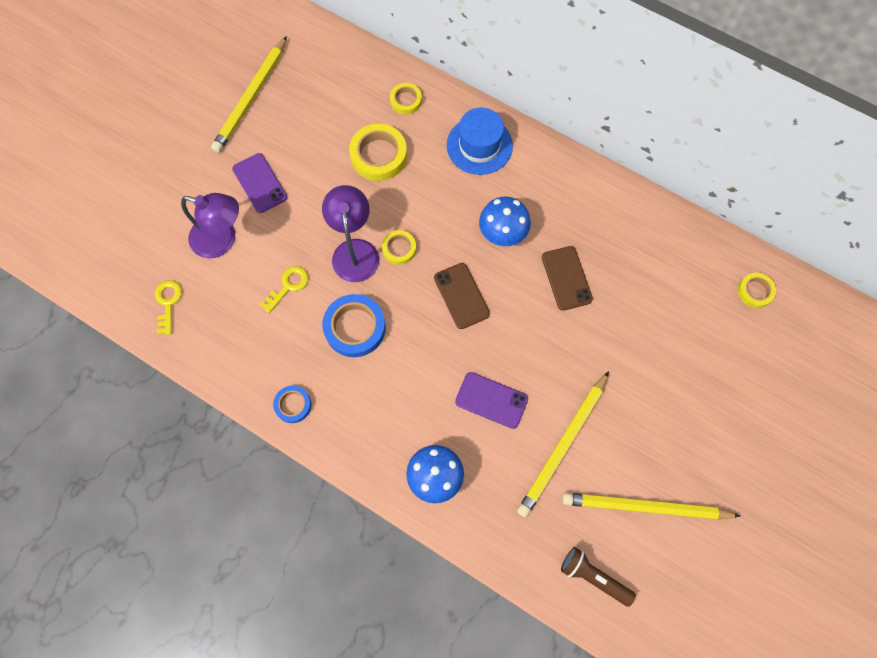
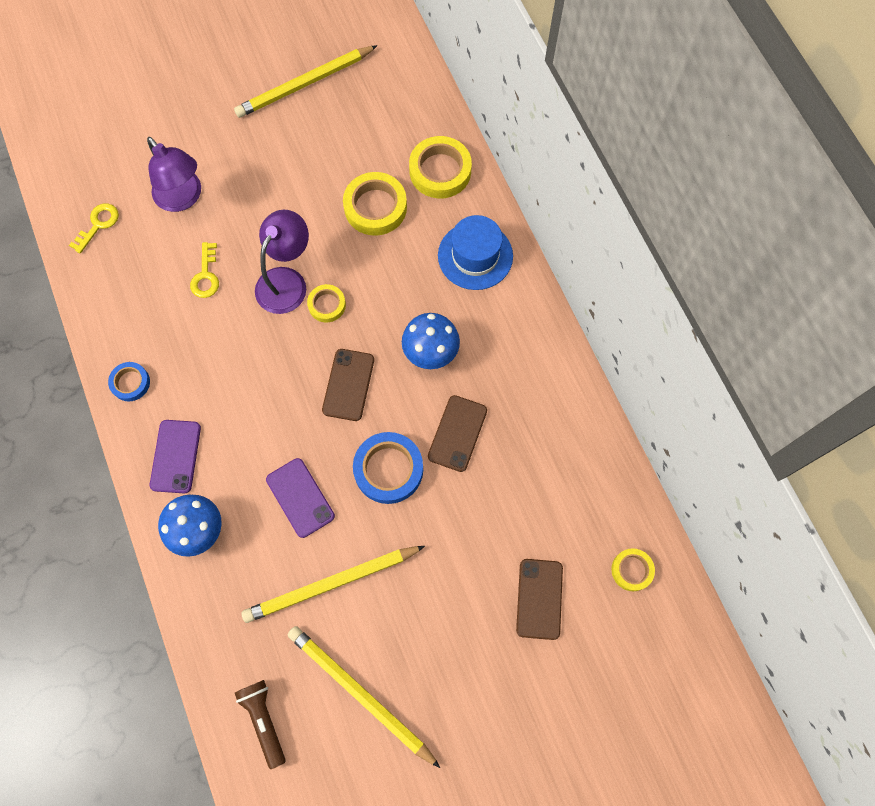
camera: 35 degrees right, 0 degrees up
(260, 183) = (252, 167): purple phone -> purple phone (176, 456)
(288, 286) = (206, 275): yellow key -> yellow key turned 105 degrees clockwise
(355, 327) = (233, 350): blue tape -> blue tape (388, 469)
(406, 100) = (440, 171): yellow tape -> yellow tape, size x1.74
(711, 353) = (539, 599): none -> brown phone

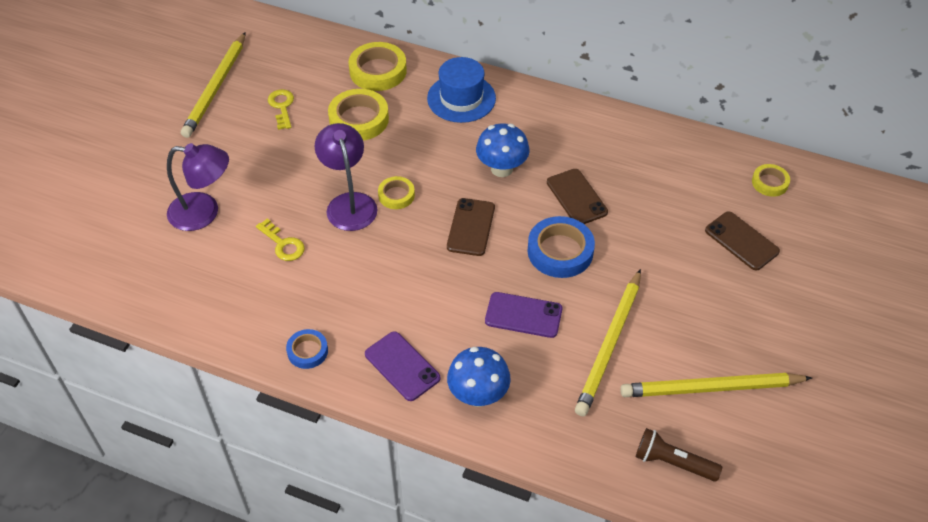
camera: 45 degrees left, 20 degrees down
(98, 225) = (152, 277): yellow key -> yellow key (282, 107)
(348, 385) = (471, 227): brown phone -> brown phone turned 45 degrees clockwise

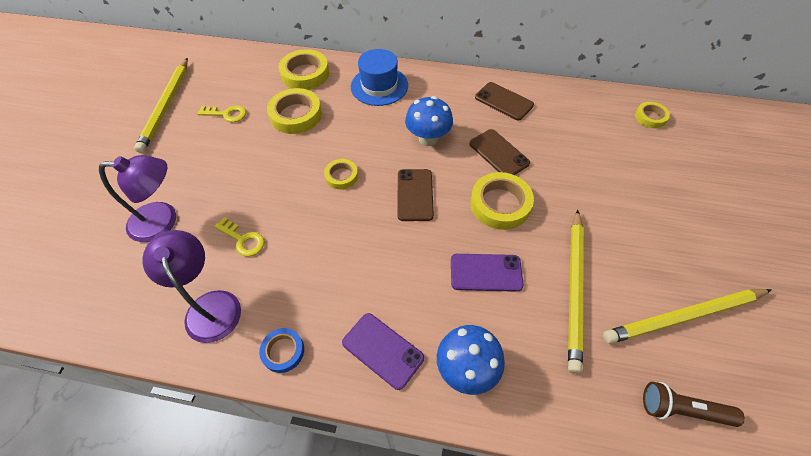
camera: 10 degrees left, 5 degrees up
(282, 107) = (226, 114): yellow key -> yellow key turned 120 degrees clockwise
(349, 203) = (300, 190): purple lamp -> purple lamp (210, 305)
(560, 251) = (500, 204): blue tape -> yellow tape
(741, 241) = (649, 169): brown phone -> brown phone (504, 101)

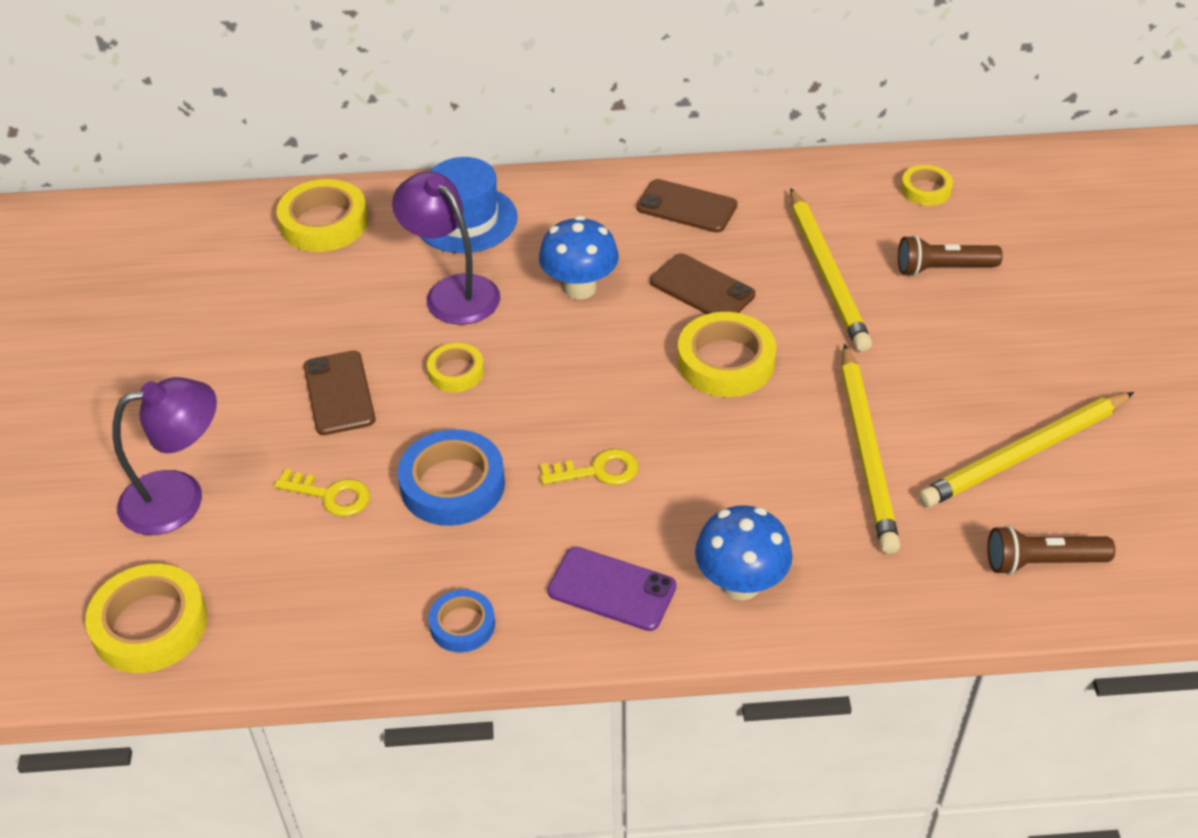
camera: 15 degrees left, 10 degrees down
(166, 106) = (89, 322): yellow pencil -> yellow pencil (827, 273)
(210, 305) = (319, 594): purple lamp -> purple lamp (452, 292)
(226, 114) = (210, 314): yellow key -> yellow key (597, 471)
(296, 115) = (337, 293): yellow tape -> yellow tape (150, 625)
(313, 249) = (452, 484): none -> blue tape
(415, 195) = (587, 375): brown phone -> brown phone (339, 393)
(486, 272) = (732, 458): purple phone -> none
(651, 170) = (943, 268): none -> brown flashlight

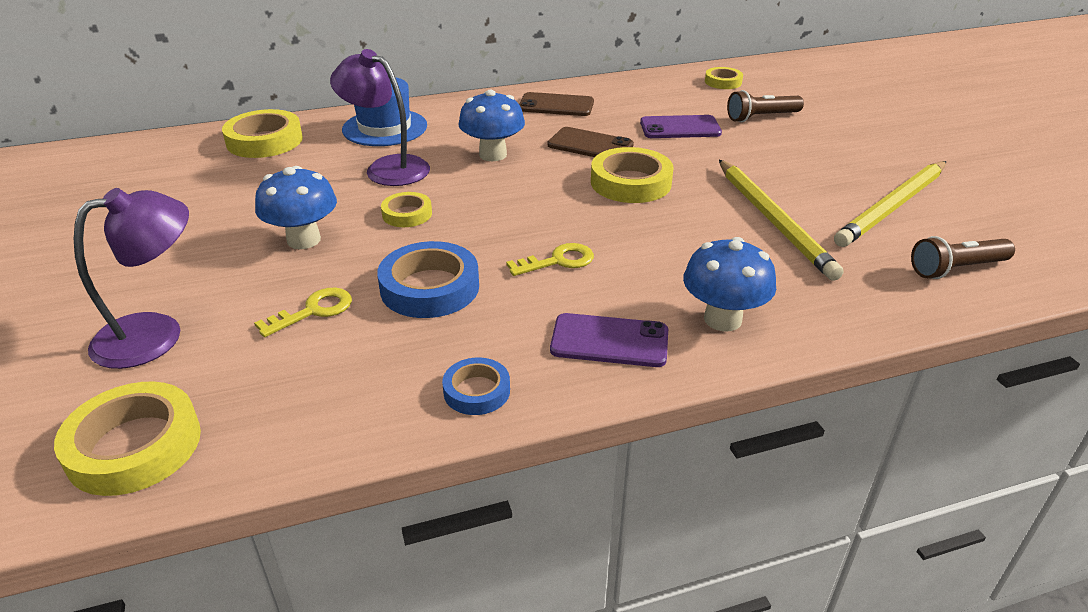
camera: 15 degrees left, 10 degrees down
(330, 495) = (313, 311): yellow key -> yellow key turned 45 degrees counterclockwise
(339, 393) = (304, 240): brown phone -> blue mushroom
(827, 273) = (680, 128): yellow pencil -> purple phone

